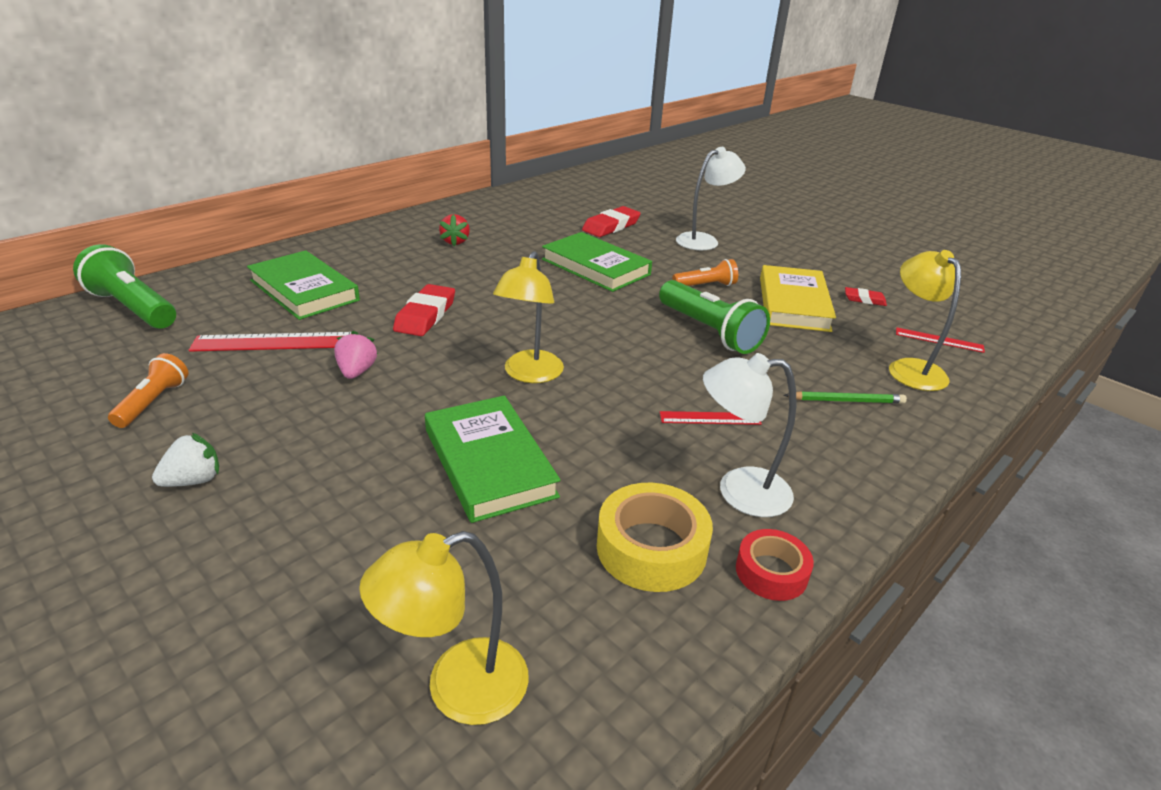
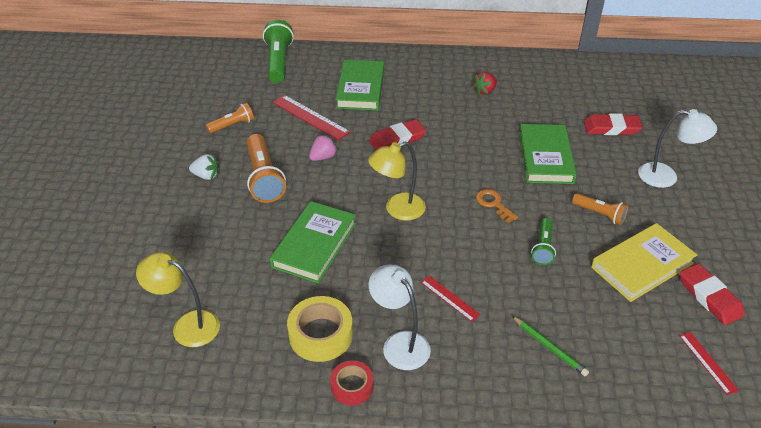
camera: 50 degrees right, 10 degrees up
(302, 434) = (264, 178): none -> orange flashlight
(613, 321) = (493, 204): none -> orange key
(709, 331) = (543, 248): green flashlight -> green flashlight, size x0.58
(864, 299) = (709, 297): red eraser -> red eraser, size x1.78
(910, 368) = (639, 362): yellow lamp -> none

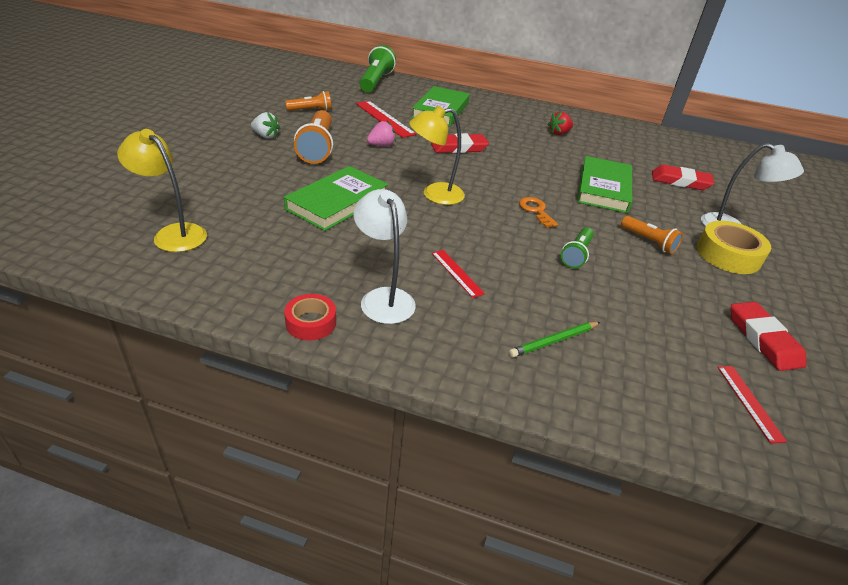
camera: 10 degrees right, 5 degrees down
(321, 335) = (303, 271): yellow tape -> yellow tape (728, 255)
(549, 347) = (554, 341): green pencil -> green pencil turned 90 degrees clockwise
(642, 265) = (686, 293): yellow book -> none

